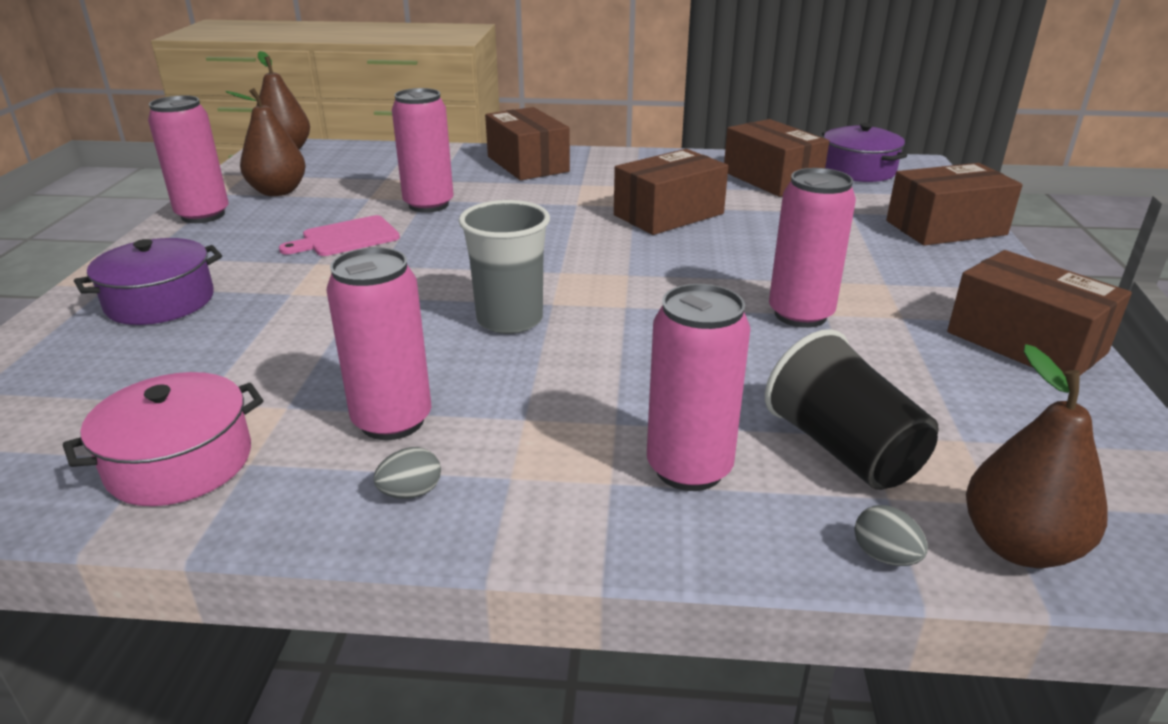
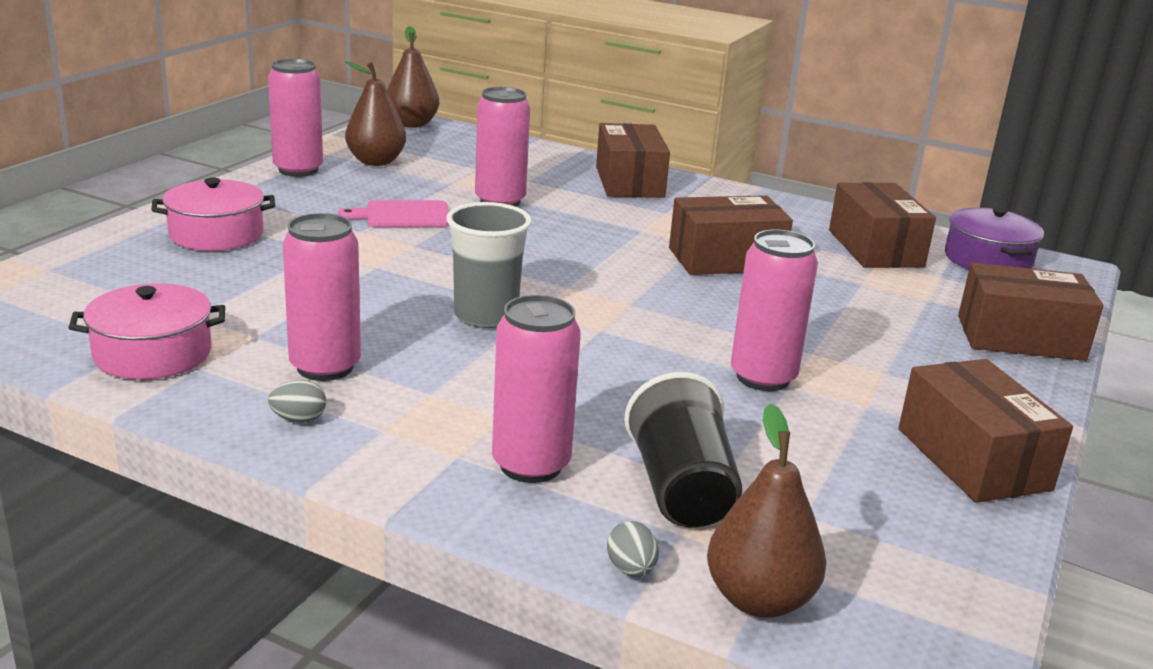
camera: 20 degrees right, 5 degrees down
(160, 302) = (216, 234): purple pot -> pink pot

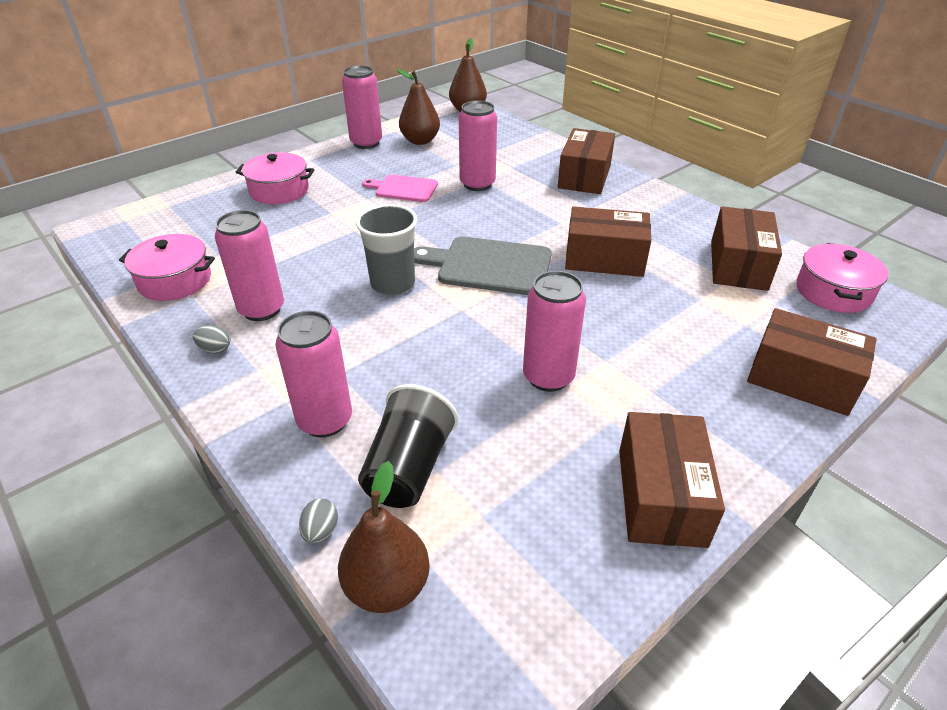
camera: 25 degrees right, 15 degrees up
(594, 282) = (489, 266): none -> grey cutting board
(987, 260) = (833, 291): purple pot -> pink pot

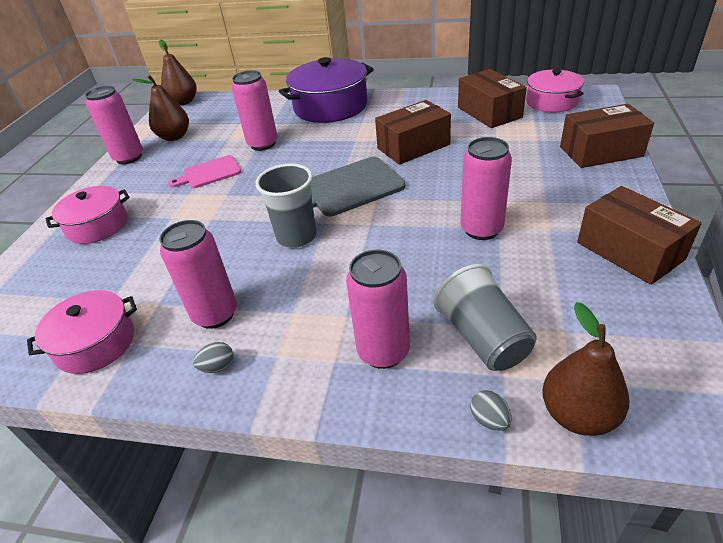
camera: 35 degrees left, 0 degrees up
(409, 468) = (483, 338): black cup -> grey cup
(584, 176) = (330, 107): brown box -> purple pot

